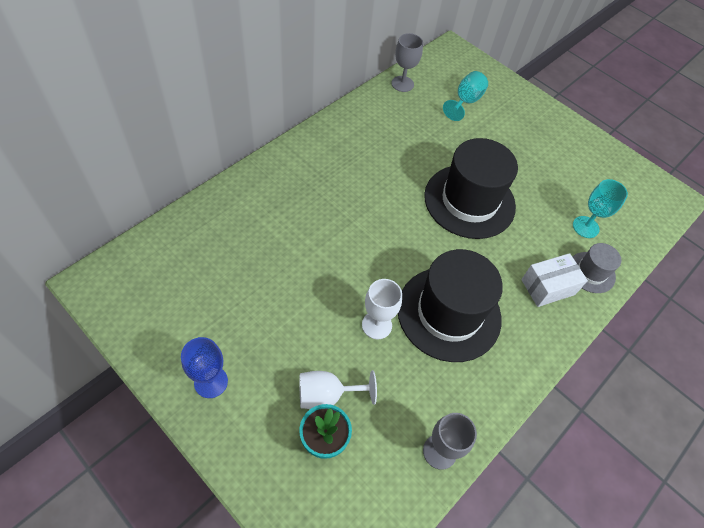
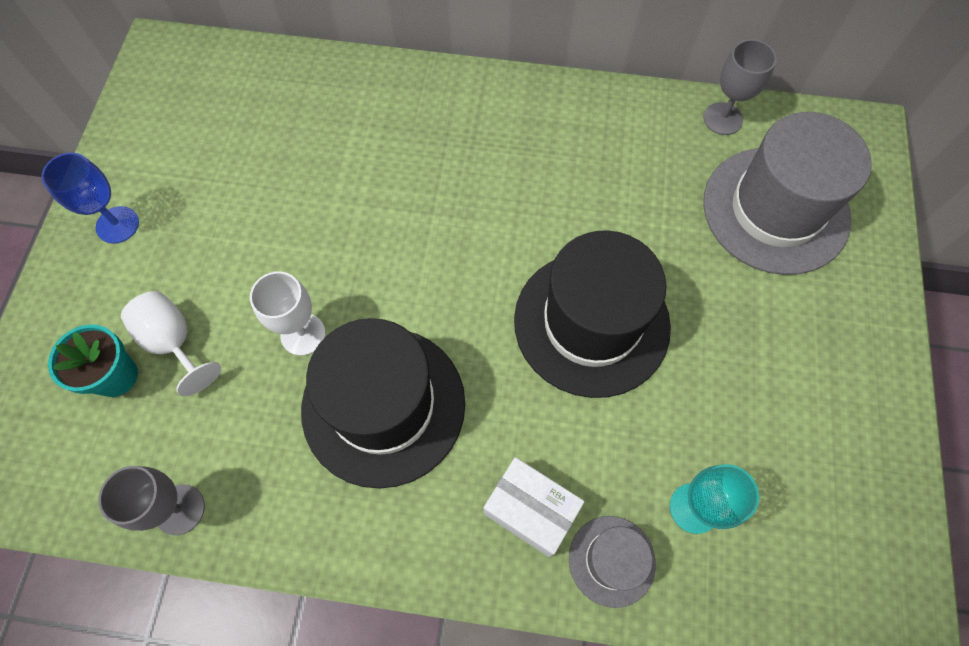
camera: 60 degrees right, 10 degrees up
(465, 102) = (775, 210): turquoise goblet -> grey hat

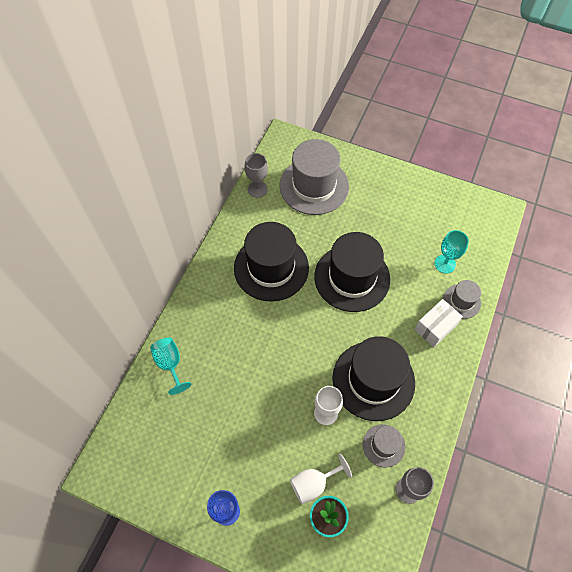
camera: 75 degrees left, 5 degrees down
(258, 448) = (383, 445): none -> grey hat
(342, 86) = (170, 364): none -> turquoise goblet
(564, 181) = (271, 268): none -> black hat

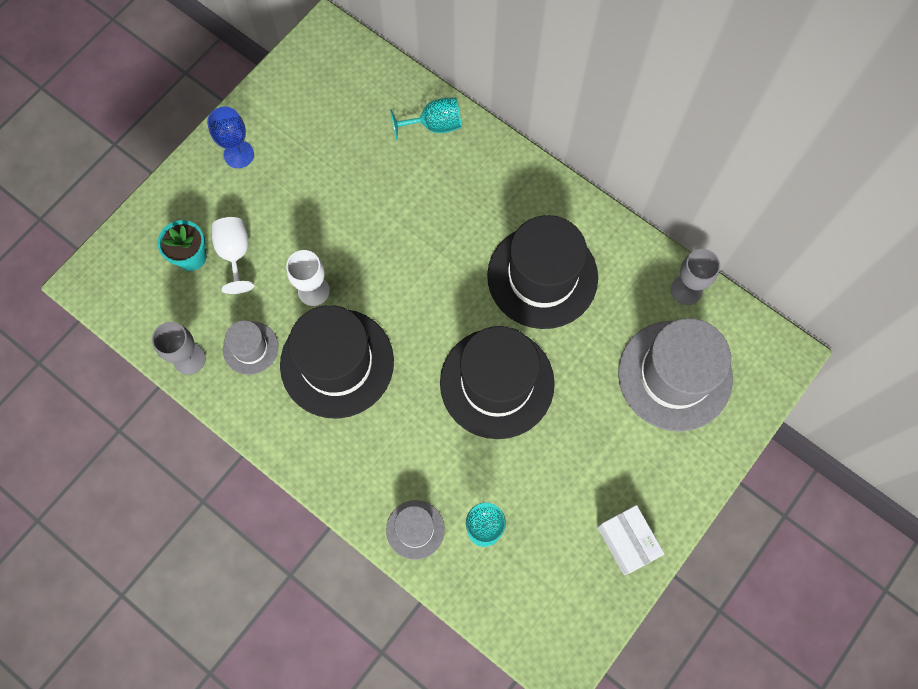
camera: 105 degrees right, 10 degrees up
(435, 327) = (386, 474): white box -> white box (627, 542)

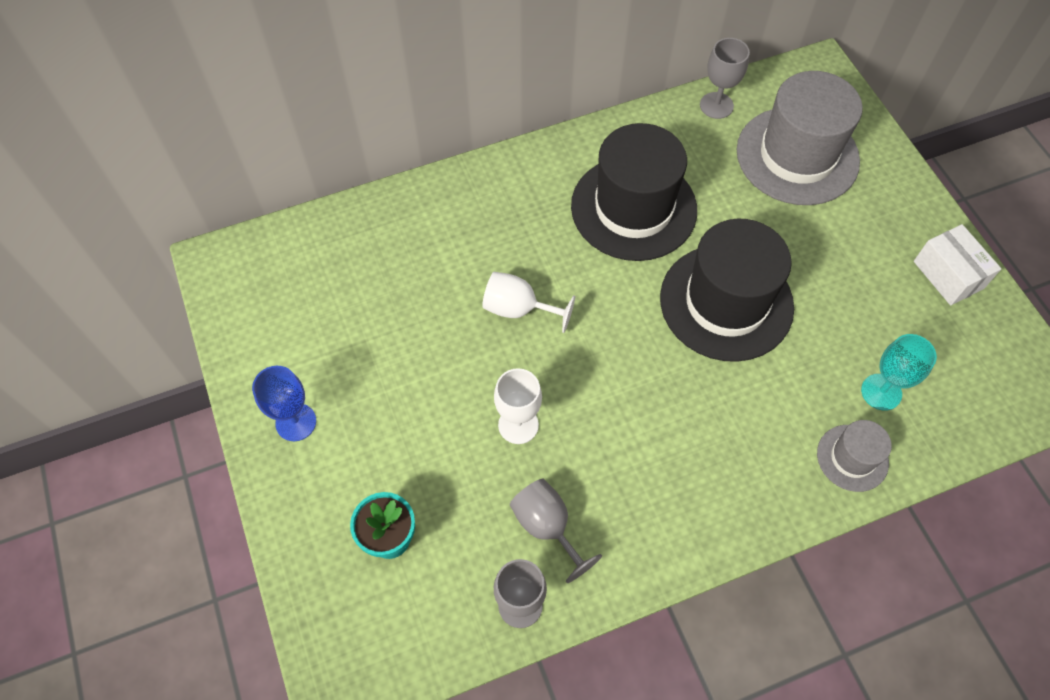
camera: 60 degrees left, 10 degrees down
(235, 254) = (418, 487): white goblet -> white goblet (519, 309)
(250, 348) = (547, 527): grey hat -> grey goblet
(337, 363) = (619, 443): black hat -> none
(434, 125) = (403, 217): turquoise goblet -> none
(627, 542) = (948, 275): white box -> white box turned 60 degrees clockwise

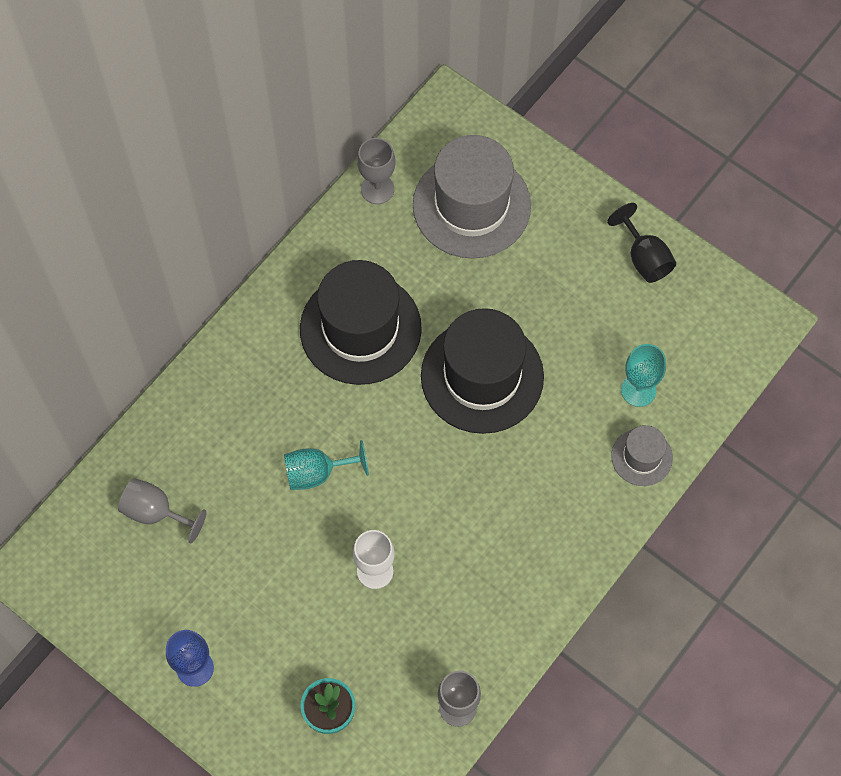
camera: 30 degrees left, 5 degrees up
(519, 309) = (317, 473): white goblet -> turquoise goblet
(547, 527) = (444, 638): grey goblet -> grey goblet (156, 512)
(948, 275) = (644, 258): white box -> black goblet

